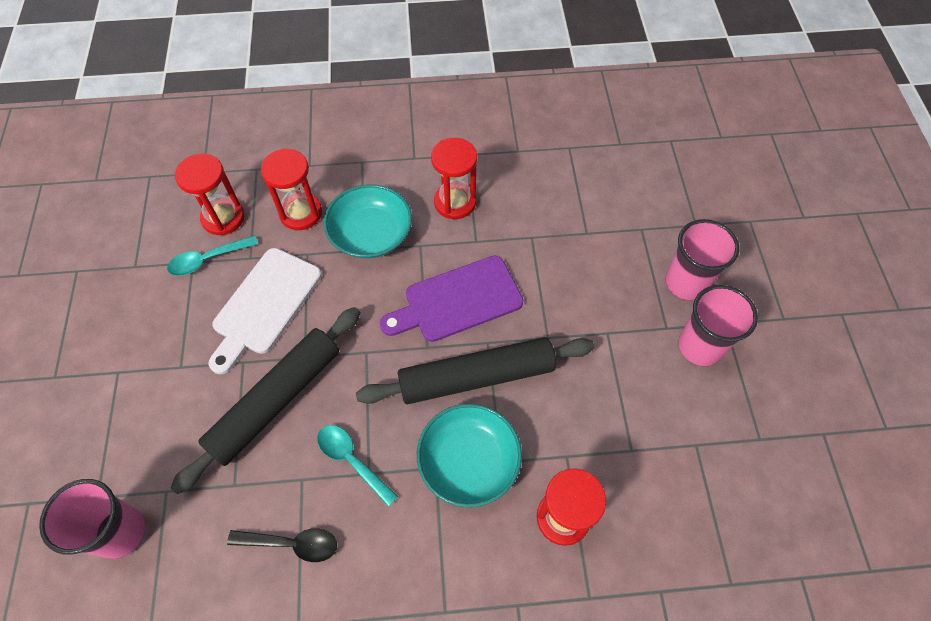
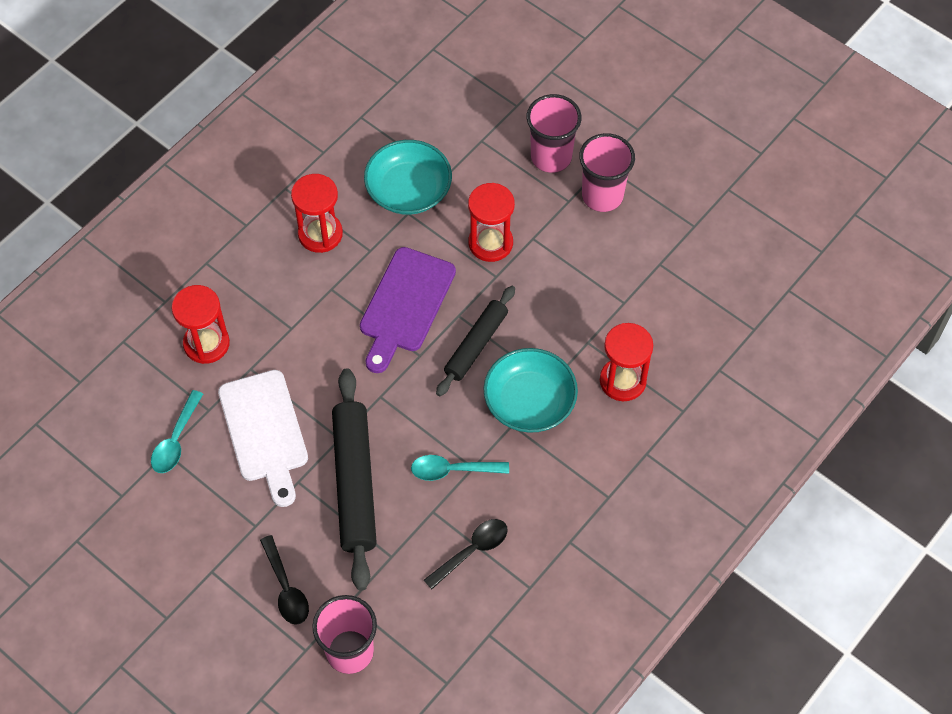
camera: 45 degrees left, 0 degrees up
(143, 434) = (286, 588): none -> black spoon
(223, 218) = (146, 400): red hourglass -> red hourglass (490, 243)
(371, 234) = (283, 312): turquoise bowl -> turquoise bowl (408, 190)
(476, 377) = (476, 345): black rolling pin -> black rolling pin, size x0.63

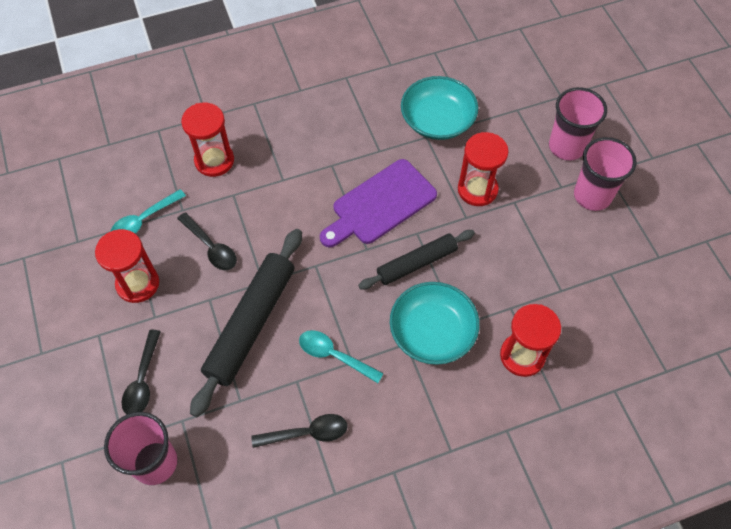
camera: 30 degrees right, 0 degrees up
(264, 431) = (211, 247): white cutting board -> black spoon
(320, 234) = (350, 121): red hourglass -> red hourglass (138, 284)

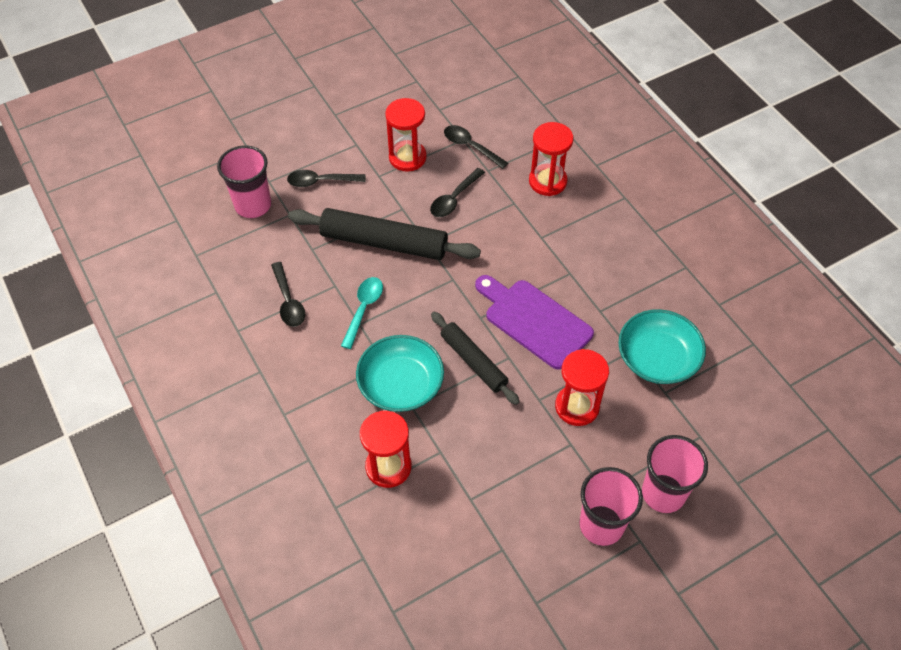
camera: 80 degrees right, 5 degrees down
(144, 220) = (470, 147): turquoise spoon -> black spoon

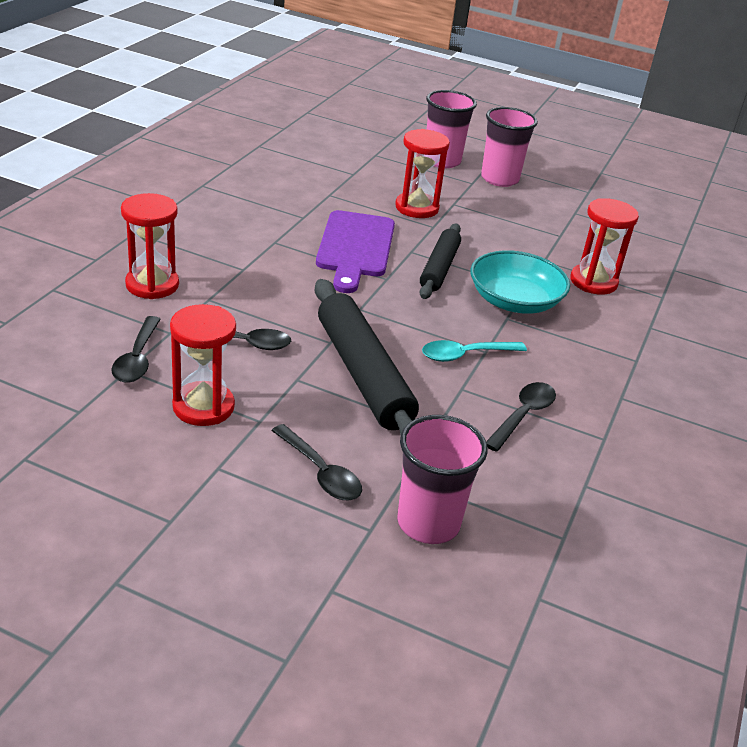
camera: 130 degrees left, 20 degrees down
(657, 358) = (323, 182): turquoise bowl -> none

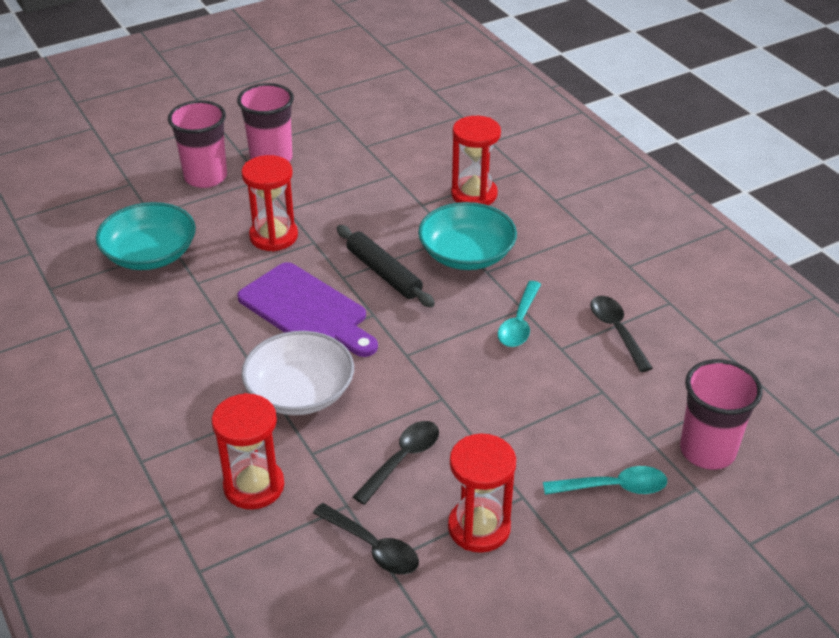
camera: 50 degrees left, 5 degrees up
(266, 273) = (300, 392): none -> white bowl
(320, 472) = (613, 487): black spoon -> turquoise spoon
(335, 168) = (150, 254): none -> turquoise bowl
(363, 374) = (502, 399): black rolling pin -> none

